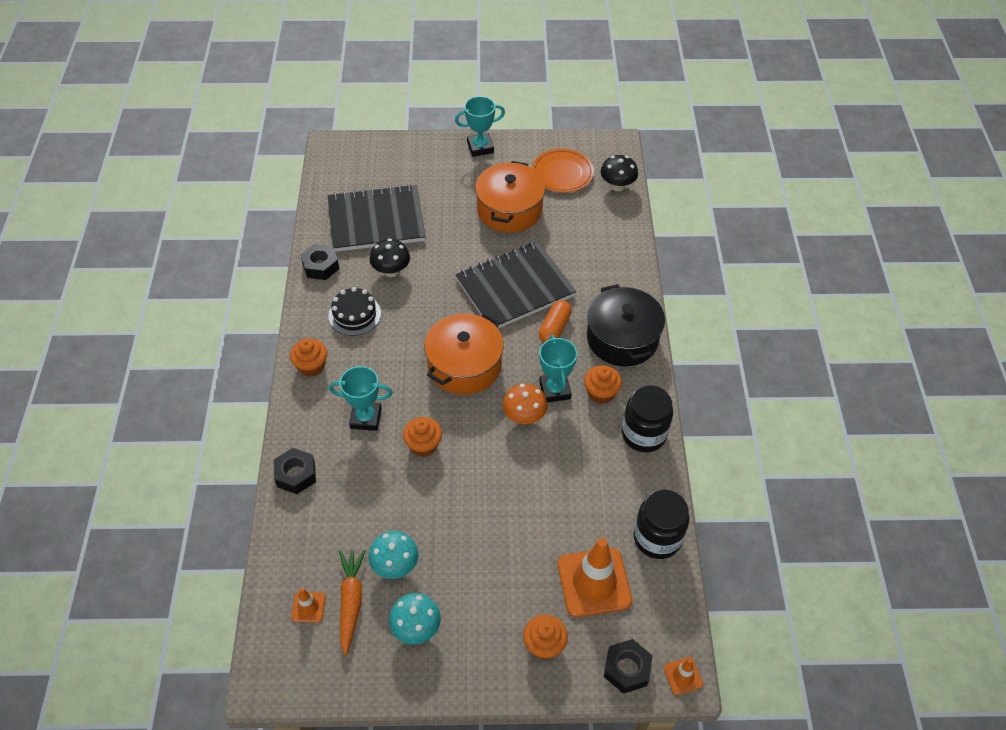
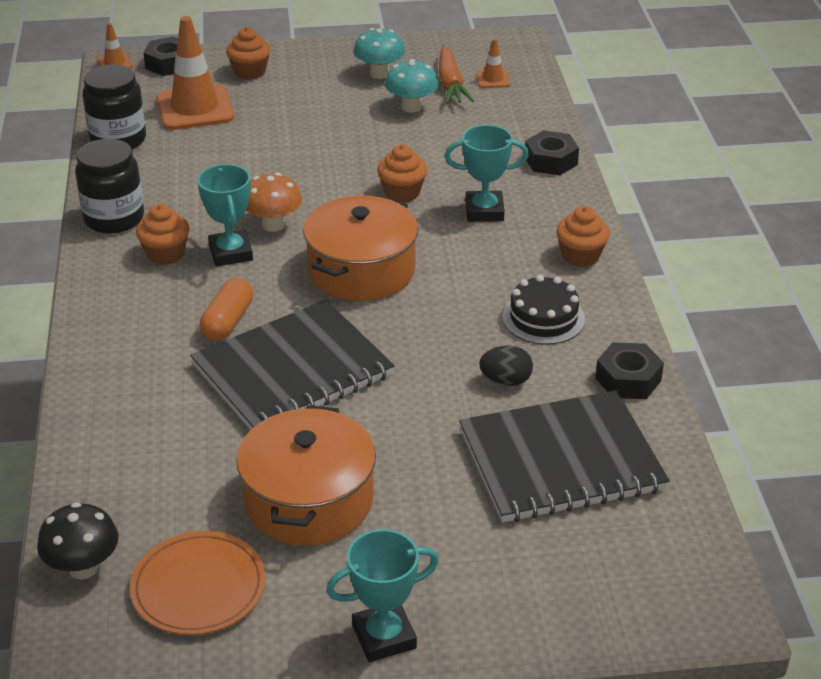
camera: 175 degrees right, 15 degrees down
(391, 271) = (506, 380): black mushroom -> black egg
(622, 338) = (123, 316): black pot -> none

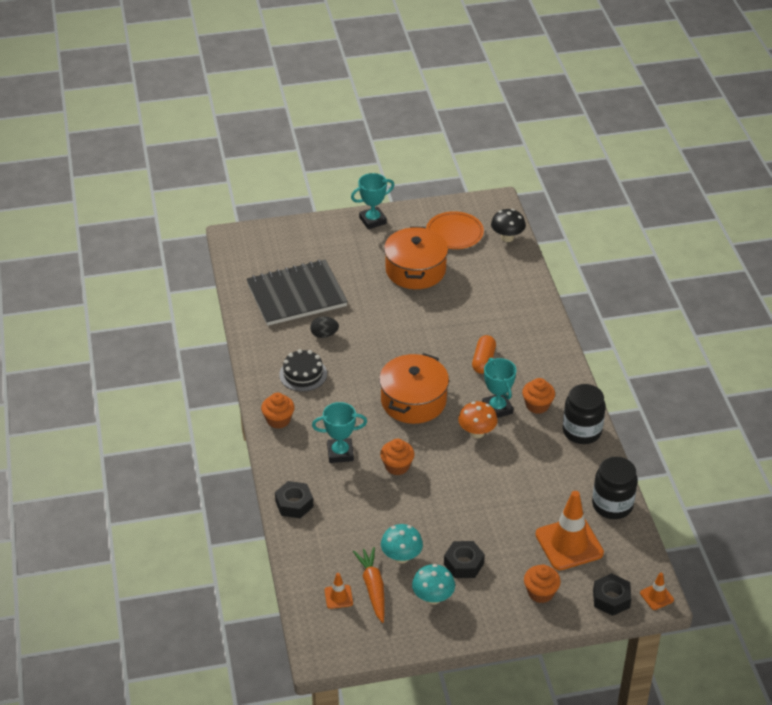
camera: 175 degrees right, 5 degrees up
(292, 371) = (439, 333): black notebook -> none
(628, 379) = (258, 339): black nut -> black nut (463, 564)

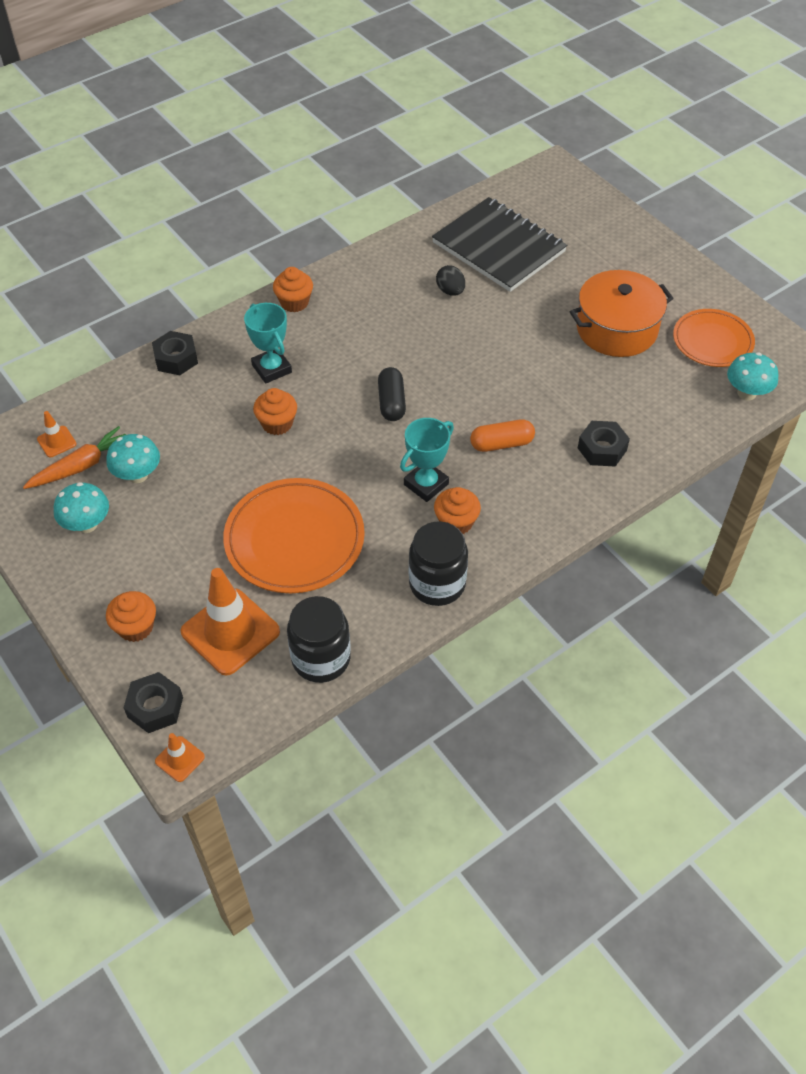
camera: 65 degrees right, 10 degrees up
(303, 374) = (376, 296): black cake -> none
(373, 220) = (673, 263): turquoise trophy -> none
(413, 401) = (391, 402): orange pot -> black capsule
(463, 564) = (151, 536): black nut -> black nut (602, 449)
(477, 432) = (373, 478): orange mushroom -> none
(507, 237) = (746, 393): black mushroom -> turquoise mushroom
(508, 488) = (294, 539): none -> orange plate

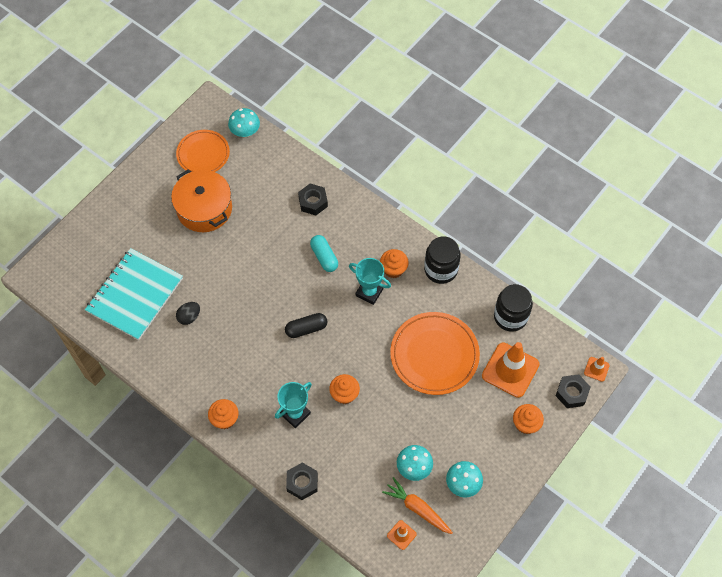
camera: 105 degrees left, 10 degrees up
(499, 247) = (135, 295): black notebook -> turquoise notebook
(501, 444) = (324, 257): orange capsule -> turquoise capsule

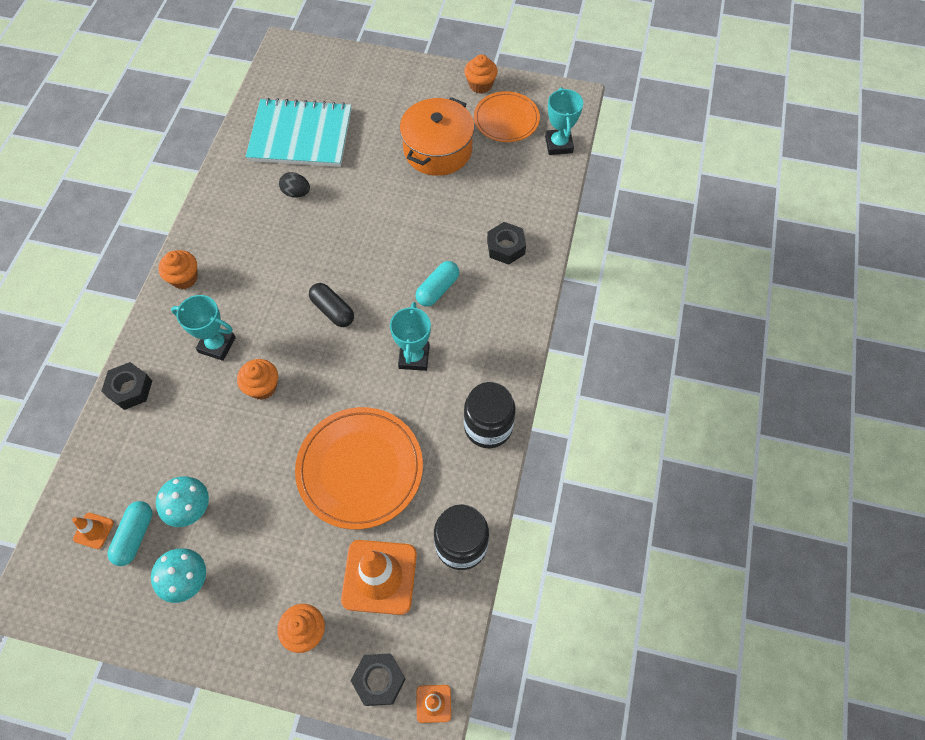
camera: 65 degrees right, 0 degrees up
(245, 132) = (558, 144): turquoise mushroom -> turquoise trophy
(393, 269) = (460, 371): orange cupcake -> orange cupcake (480, 85)
(417, 509) = (135, 536): orange carrot -> turquoise capsule

